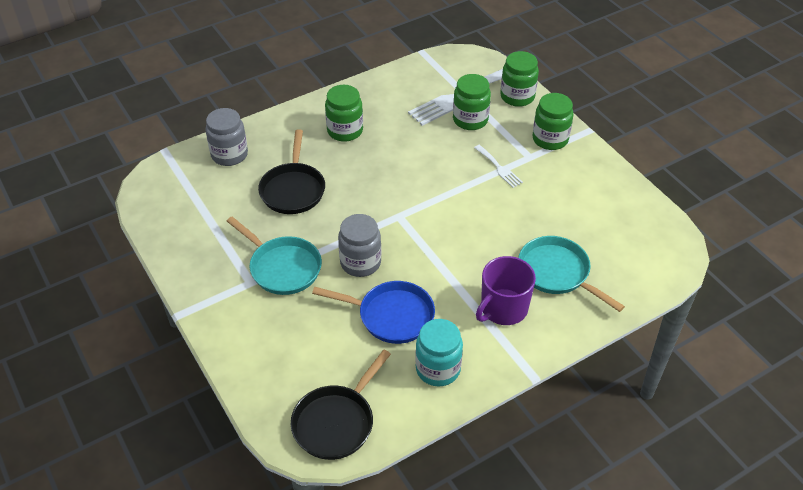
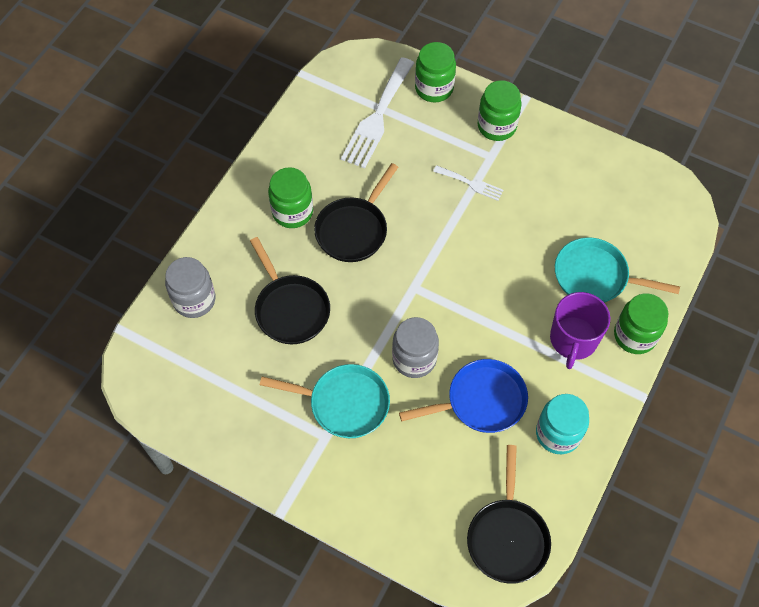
camera: 30 degrees left, 15 degrees up
(382, 160) = (354, 229): none -> black pan
(470, 120) = (407, 139): green jar -> green jar (635, 335)

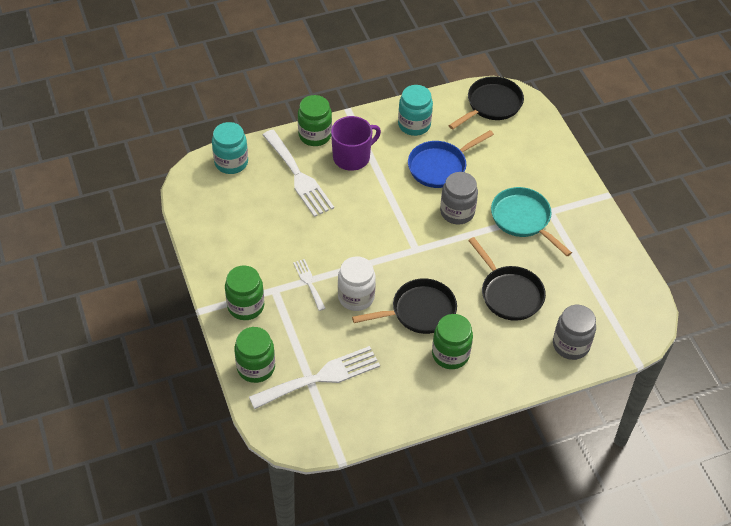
camera: 140 degrees left, 10 degrees down
(290, 308) = (509, 293): black pan -> black pan turned 135 degrees clockwise
(419, 201) = (356, 297): none -> white jar
(481, 401) = (440, 166): blue pan -> blue pan turned 60 degrees counterclockwise
(595, 276) = (298, 176): turquoise pan -> white fork
(669, 241) = (231, 162): none -> turquoise jar

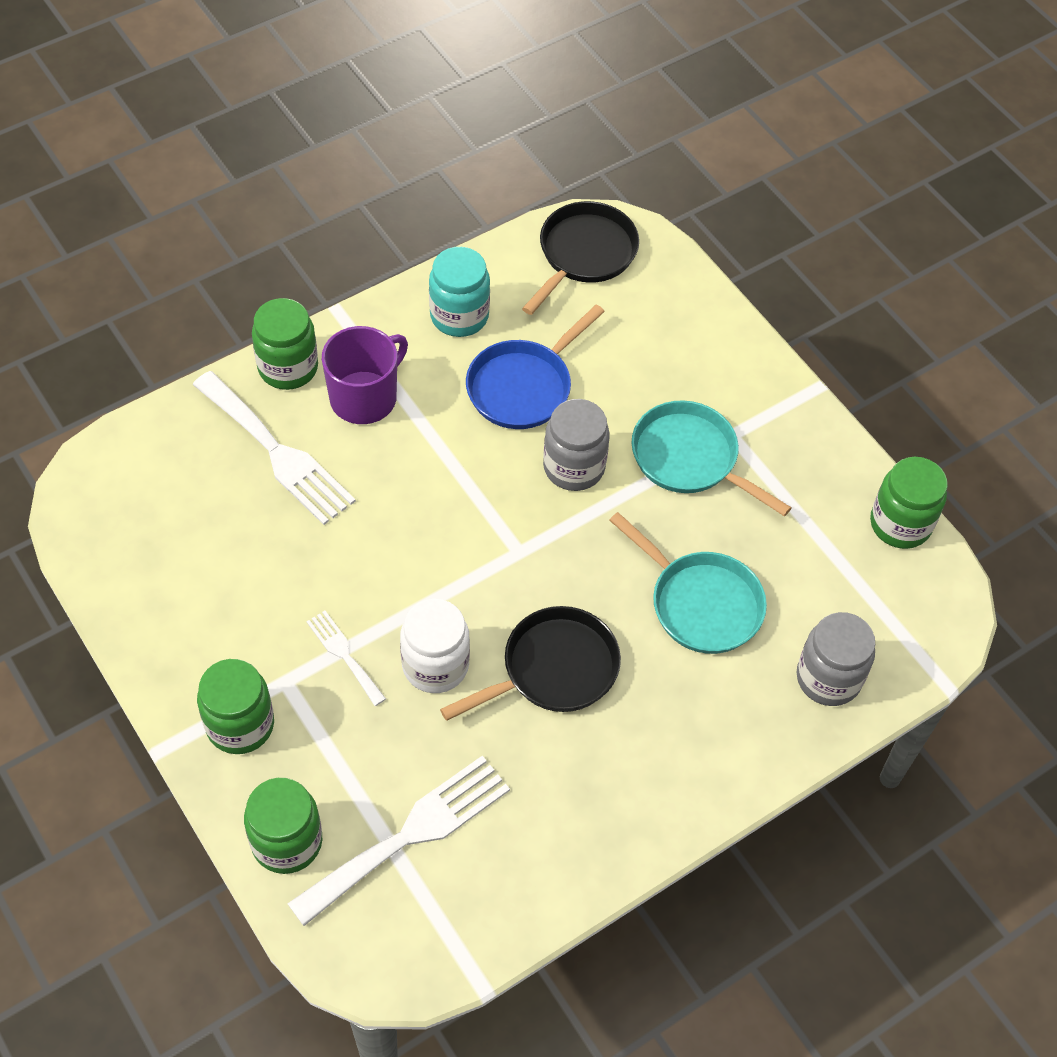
camera: 15 degrees left, 5 degrees up
(231, 162) = (148, 448): turquoise jar -> none
(450, 354) = (627, 740): green jar -> green jar (900, 524)
(509, 293) = (700, 603): black pan -> turquoise pan

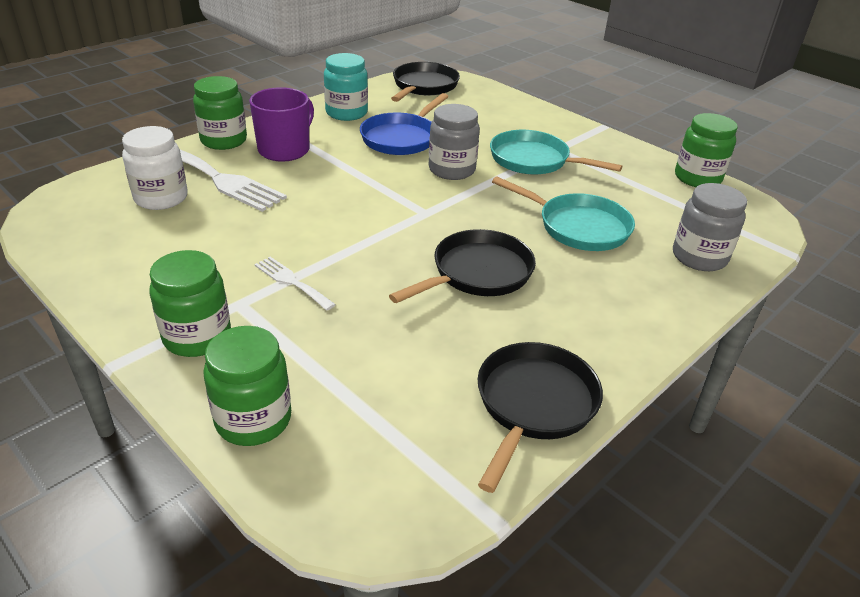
camera: 10 degrees left, 20 degrees down
(409, 835) = (380, 399): white fork -> none
(435, 665) = (375, 280): white jar -> white jar (161, 198)
(557, 867) = (533, 405): none -> black pan

